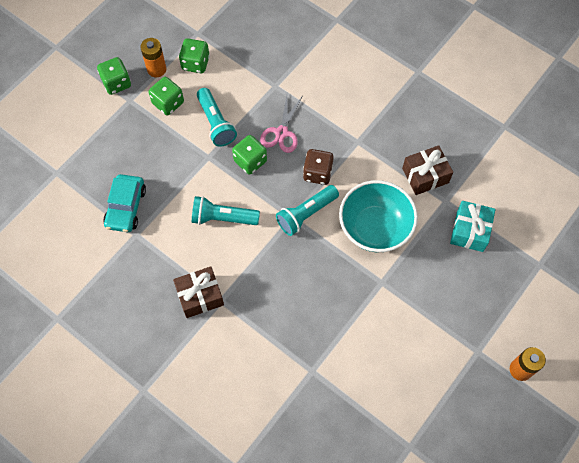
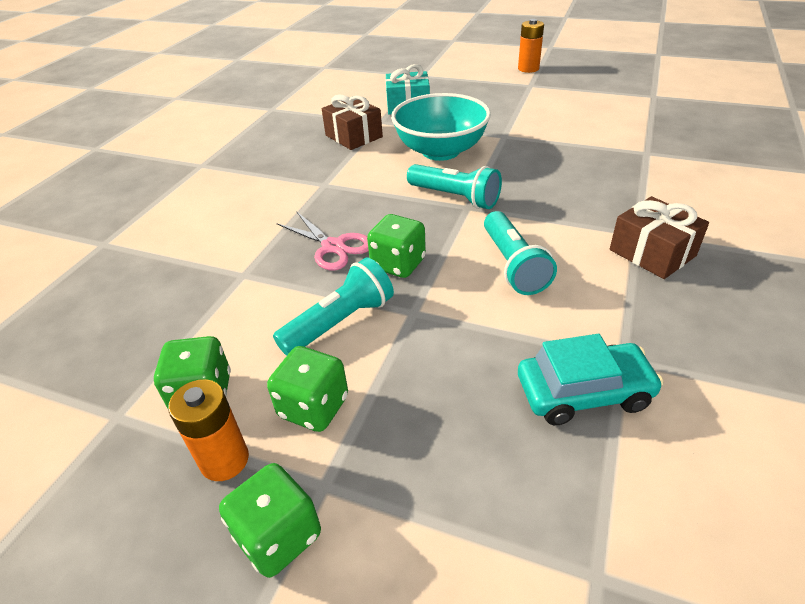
camera: 105 degrees left, 25 degrees down
(281, 133) = (333, 247): pink scissors -> pink scissors turned 45 degrees clockwise
(317, 173) = (387, 202): brown dice -> none

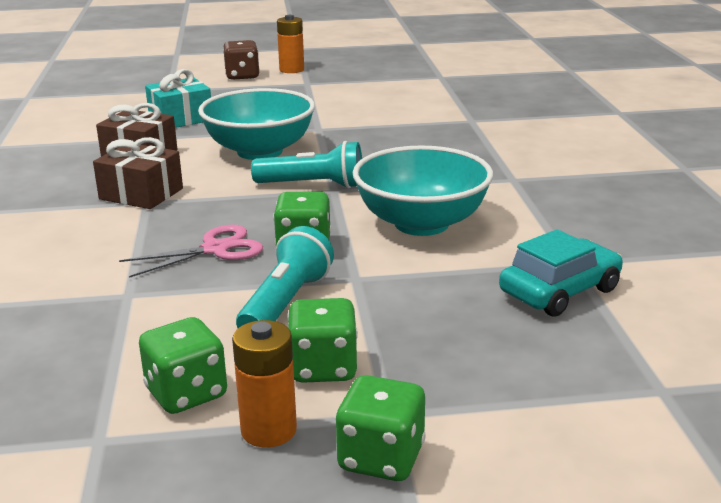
camera: 30 degrees left, 15 degrees down
(333, 247) = (215, 249): pink scissors -> pink scissors turned 45 degrees counterclockwise
(484, 70) = (242, 76): none -> brown dice
(513, 265) = (421, 223): turquoise flashlight -> turquoise bowl
(652, 253) = (536, 190): brown gift -> brown gift (141, 194)

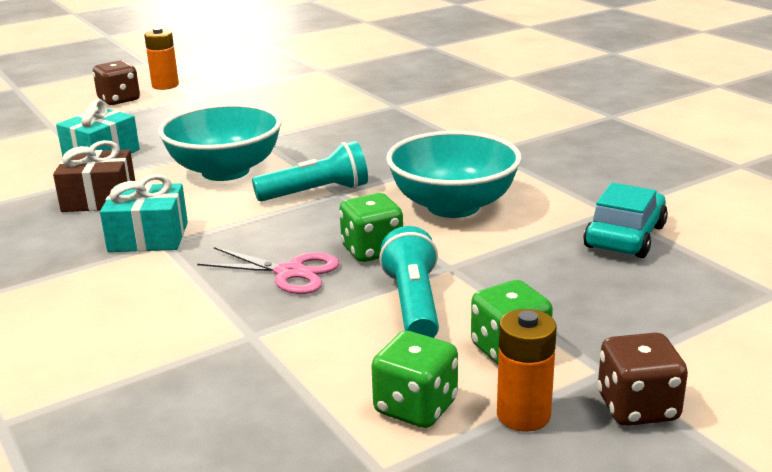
camera: 25 degrees left, 0 degrees up
(141, 194) = (148, 237): brown gift -> turquoise gift
(215, 249) = (290, 272): pink scissors -> pink scissors turned 75 degrees clockwise
(381, 458) = (637, 408): green dice -> brown dice

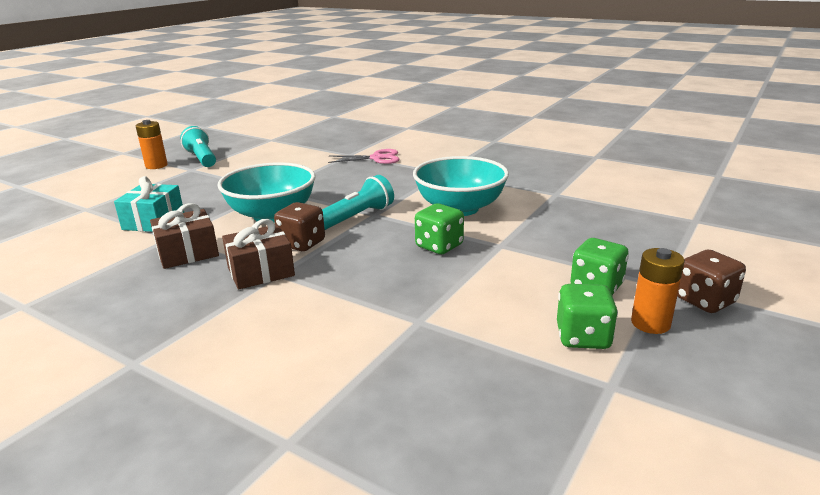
camera: 25 degrees left, 0 degrees up
(119, 100) = (127, 181): brown dice -> brown dice (302, 244)
(148, 237) = (261, 271): turquoise gift -> brown gift
(290, 272) = (398, 272): pink scissors -> pink scissors (377, 158)
(413, 304) = (505, 273): turquoise flashlight -> turquoise flashlight (202, 158)
(625, 236) = (582, 206): turquoise car -> none

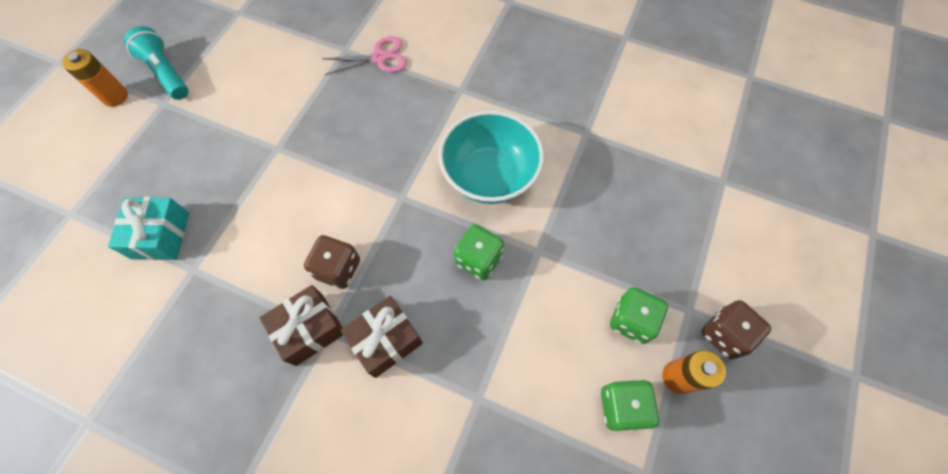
camera: 10 degrees left, 40 degrees up
(187, 253) = (222, 300): brown gift -> brown gift (386, 340)
(272, 215) = (290, 209): turquoise bowl -> none
(357, 217) = (384, 205): turquoise flashlight -> none

